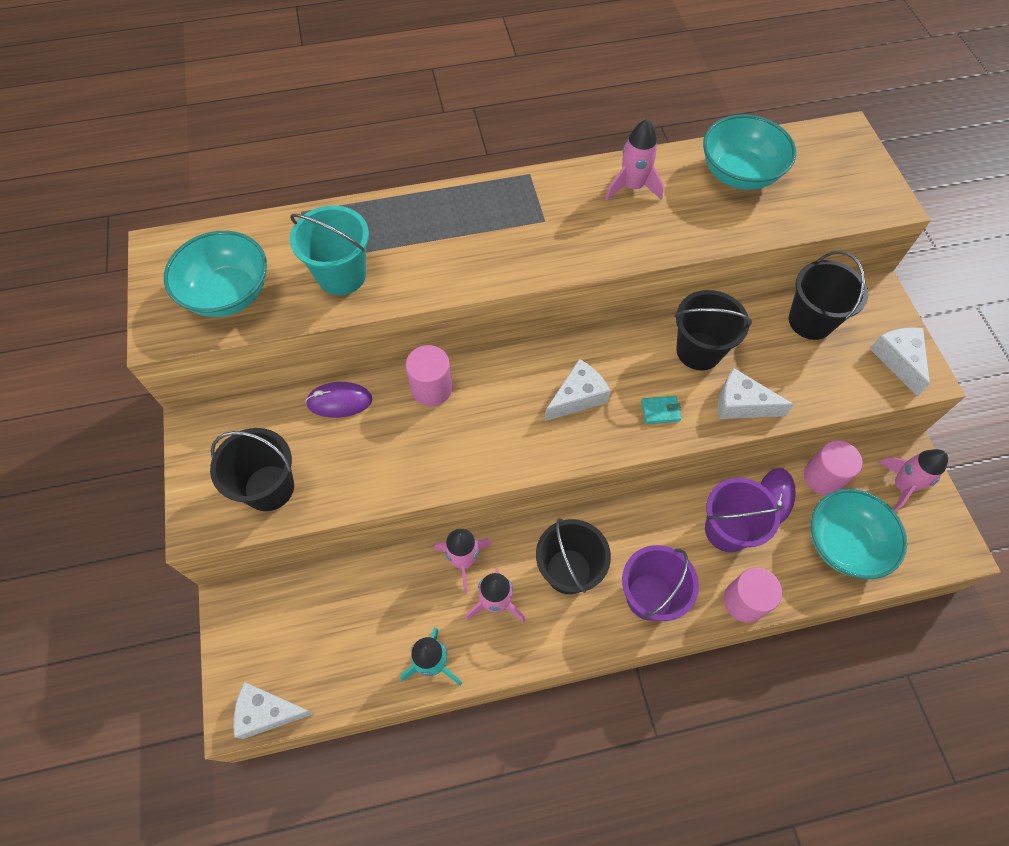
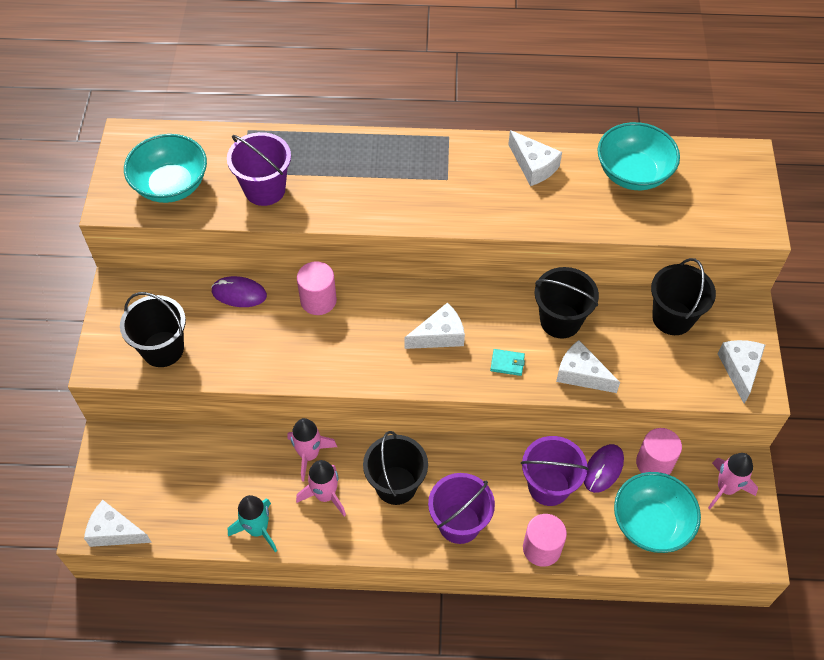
camera: 15 degrees right, 5 degrees down
(341, 275) = (264, 189): turquoise bucket -> purple bucket
(632, 187) = (533, 166): pink rocket -> white cheese

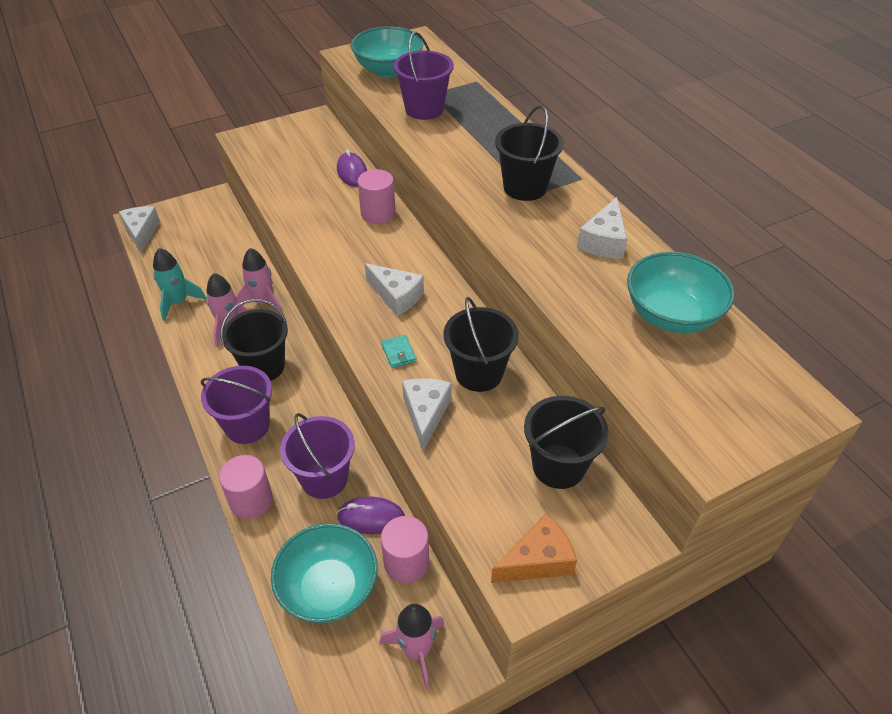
camera: 60 degrees right, 10 degrees down
(163, 349) = (274, 158): black bucket -> black bucket (525, 187)
(740, 369) = (537, 560): white cheese -> orange cheese

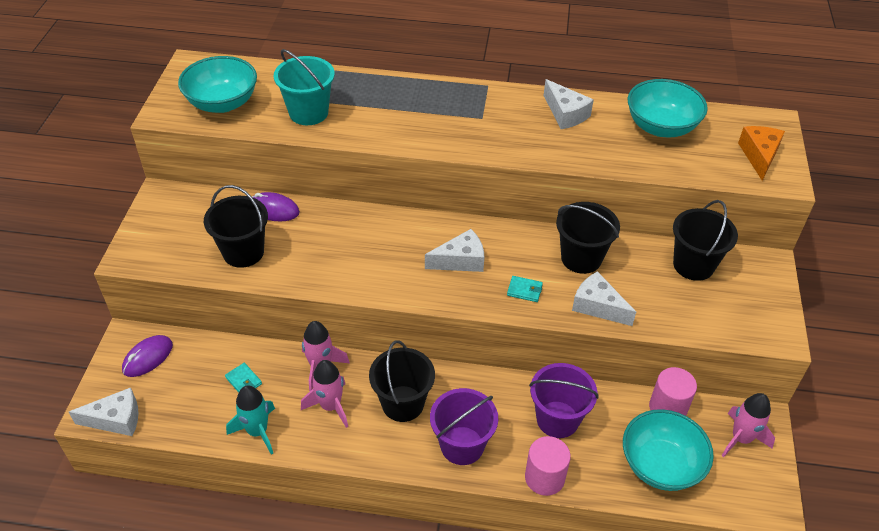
camera: 55 degrees left, 0 degrees up
(142, 232) = (116, 419): white cheese -> white cheese turned 150 degrees clockwise
(219, 270) = (243, 381): none -> turquoise wallet
(371, 517) = (615, 408): purple mouse -> purple mouse (148, 358)
(378, 213) = (348, 221): pink cylinder -> none
(424, 109) = (308, 113): purple bucket -> turquoise bucket
(525, 187) = (470, 116): black bucket -> black bucket (243, 252)
(537, 560) = (760, 316): orange cheese -> orange cheese (759, 156)

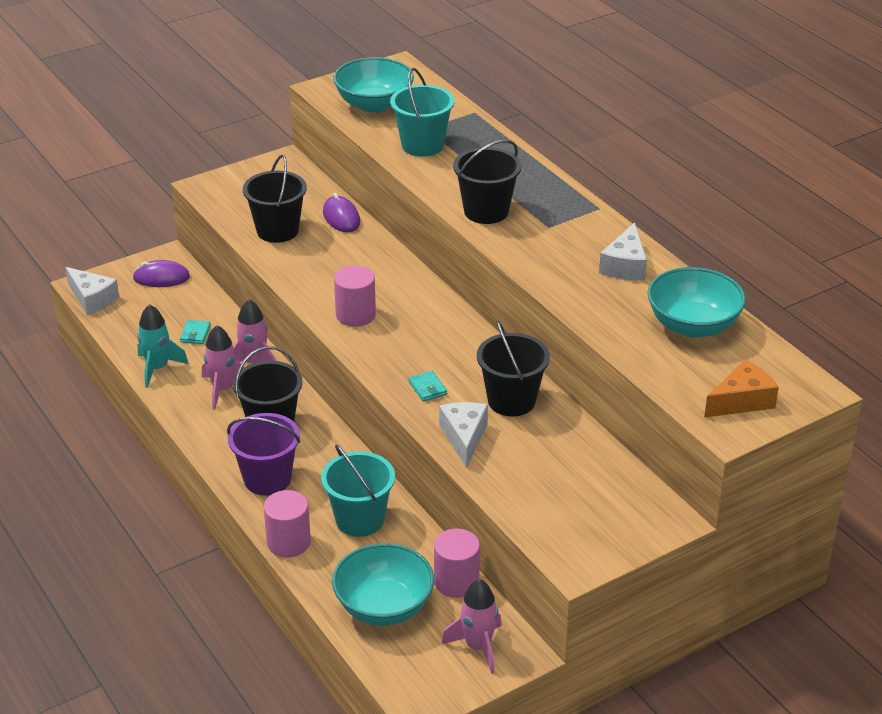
camera: 50 degrees right, 10 degrees down
(399, 275) = (355, 315): none -> pink cylinder
(460, 261) = (415, 337): white cheese -> none
(557, 419) = (359, 519): purple bucket -> turquoise bucket
(693, 265) = (598, 471): black bucket -> black bucket (486, 211)

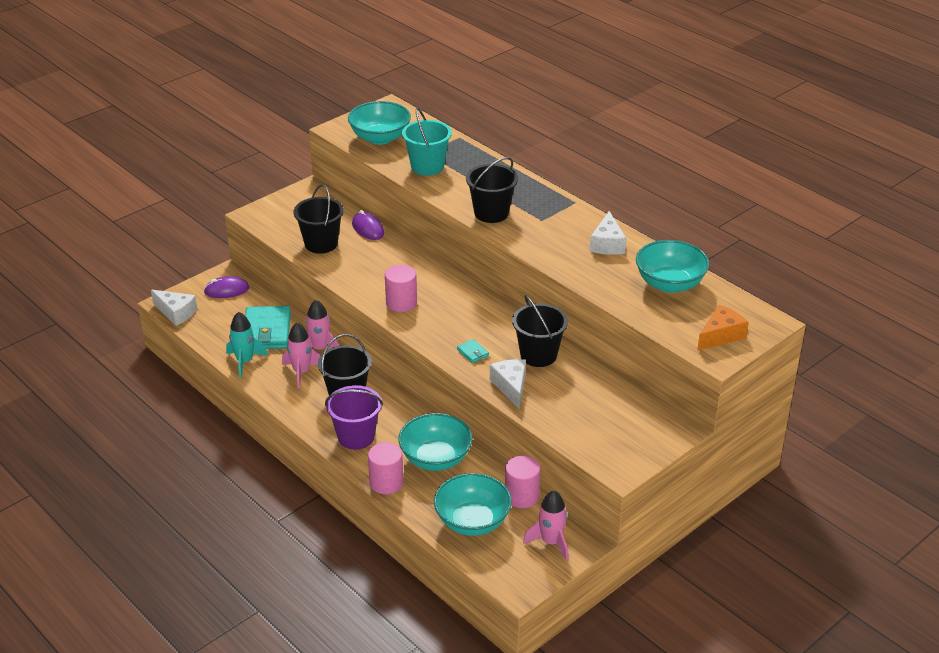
camera: 10 degrees left, 0 degrees up
(195, 334) = (266, 331): turquoise wallet -> turquoise wallet, size x2.34
(359, 519) = (435, 459): turquoise bucket -> turquoise bowl

